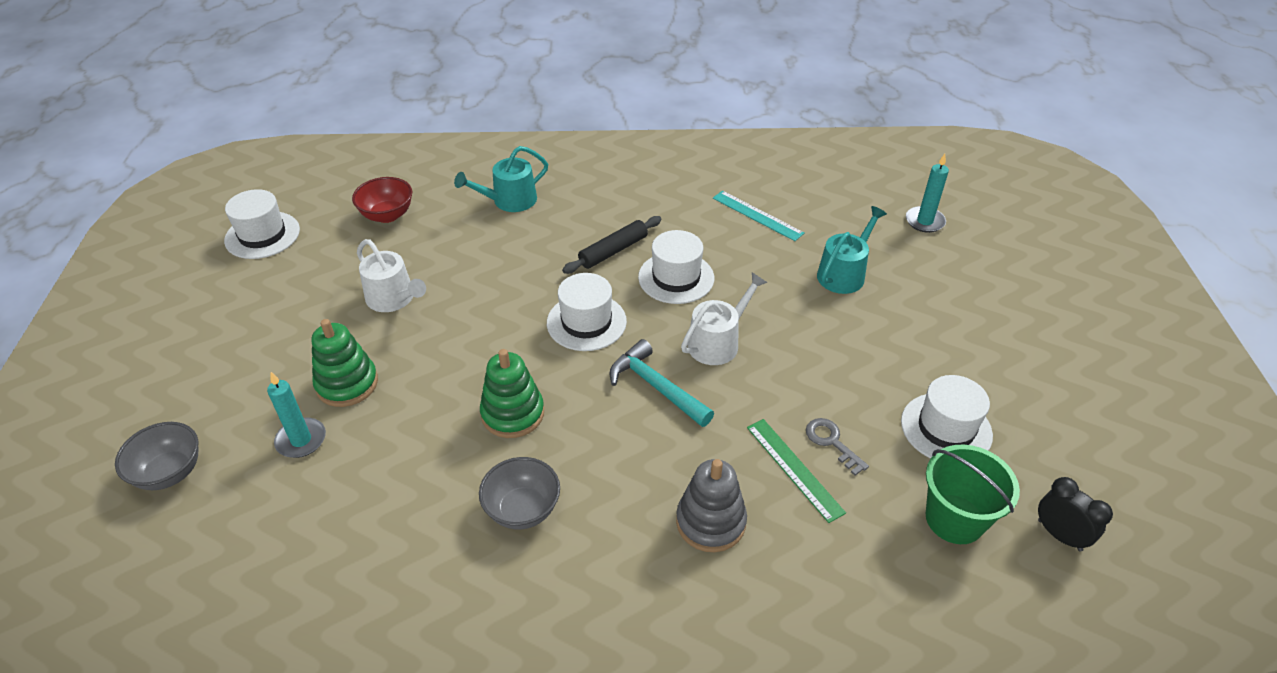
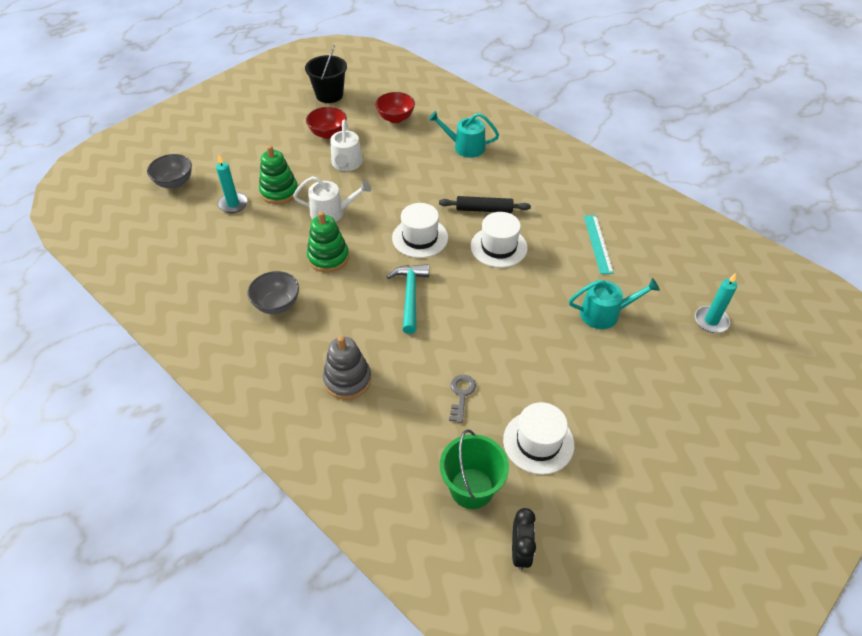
camera: 45 degrees right, 5 degrees up
(262, 235) = (329, 95): white hat -> black bucket
(322, 279) = (328, 134): none -> red bowl
(718, 342) = (473, 297): white watering can -> white watering can (332, 212)
(794, 469) = (423, 390): green ruler -> none

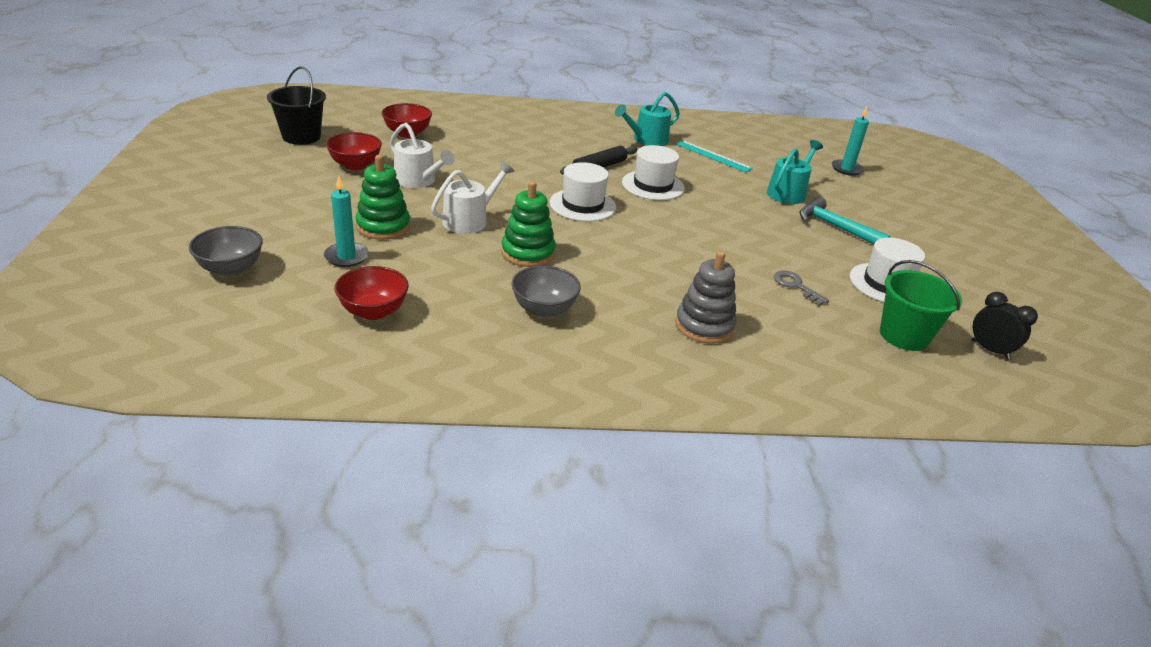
camera: 50 degrees left, 15 degrees down
(197, 250) = (373, 311): none -> red bowl
(410, 295) = (646, 245): turquoise hammer -> turquoise hammer (835, 227)
(465, 147) = (509, 133): turquoise watering can -> turquoise watering can (647, 139)

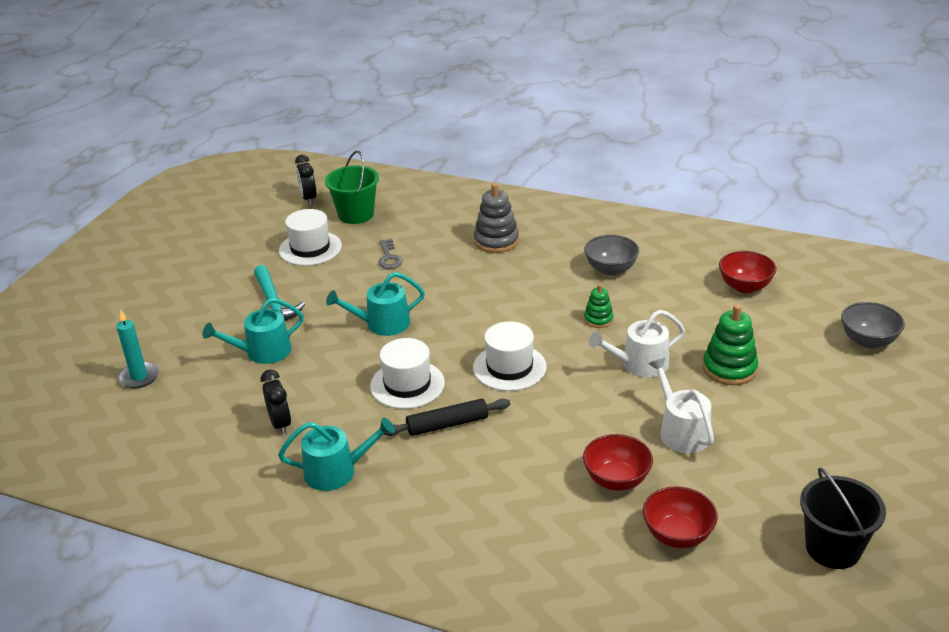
camera: 150 degrees left, 0 degrees up
(346, 257) = (766, 339): turquoise candle -> none
(355, 165) = (755, 471): red bowl -> red bowl (616, 480)
(528, 253) = (598, 319): green stacking toy -> green stacking toy, size x0.58
(713, 156) = (280, 424): turquoise ruler -> black clock
(723, 223) = (382, 324): none -> turquoise watering can

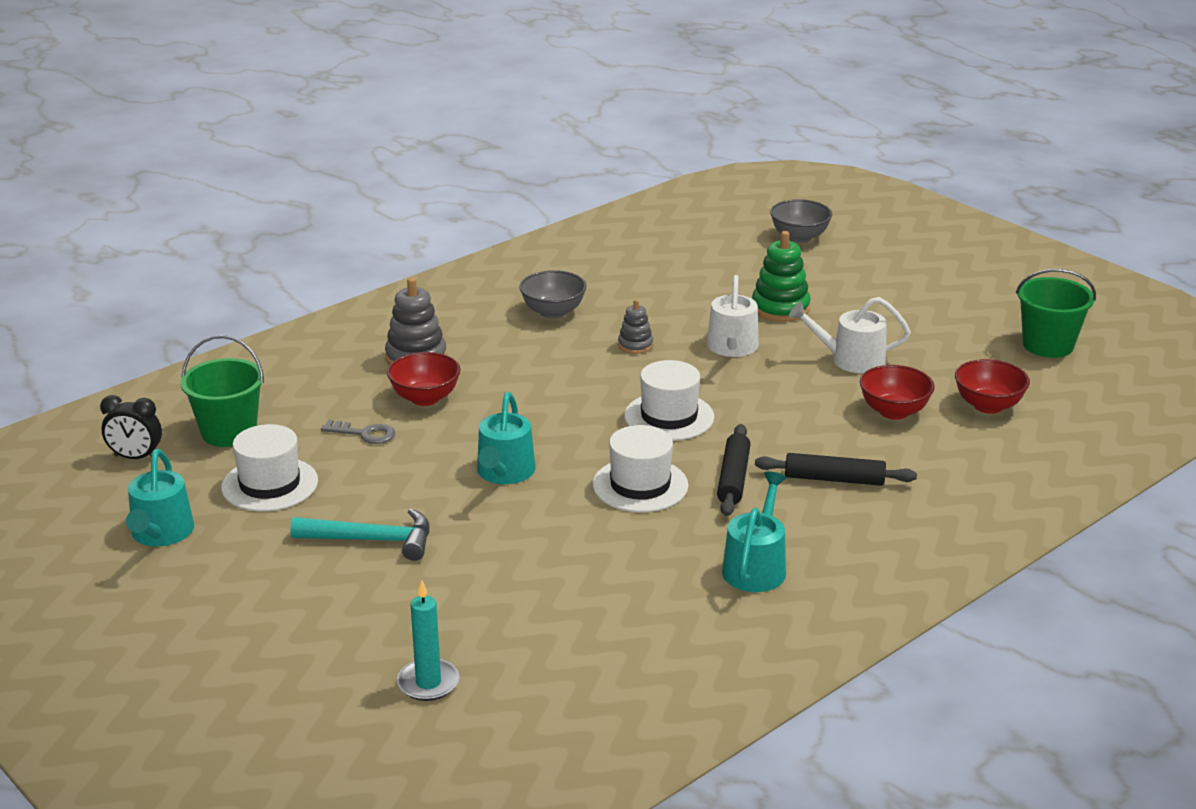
camera: 65 degrees left, 5 degrees down
(263, 352) = (473, 570): turquoise watering can -> turquoise watering can (161, 533)
(280, 424) = (636, 587): black clock -> none
(484, 476) = (834, 479): none -> black rolling pin
(598, 319) = (635, 345): green stacking toy -> grey stacking toy
(745, 286) = (660, 259): red bowl -> red bowl (425, 398)
(833, 548) = (1048, 345): black bucket -> green bucket

